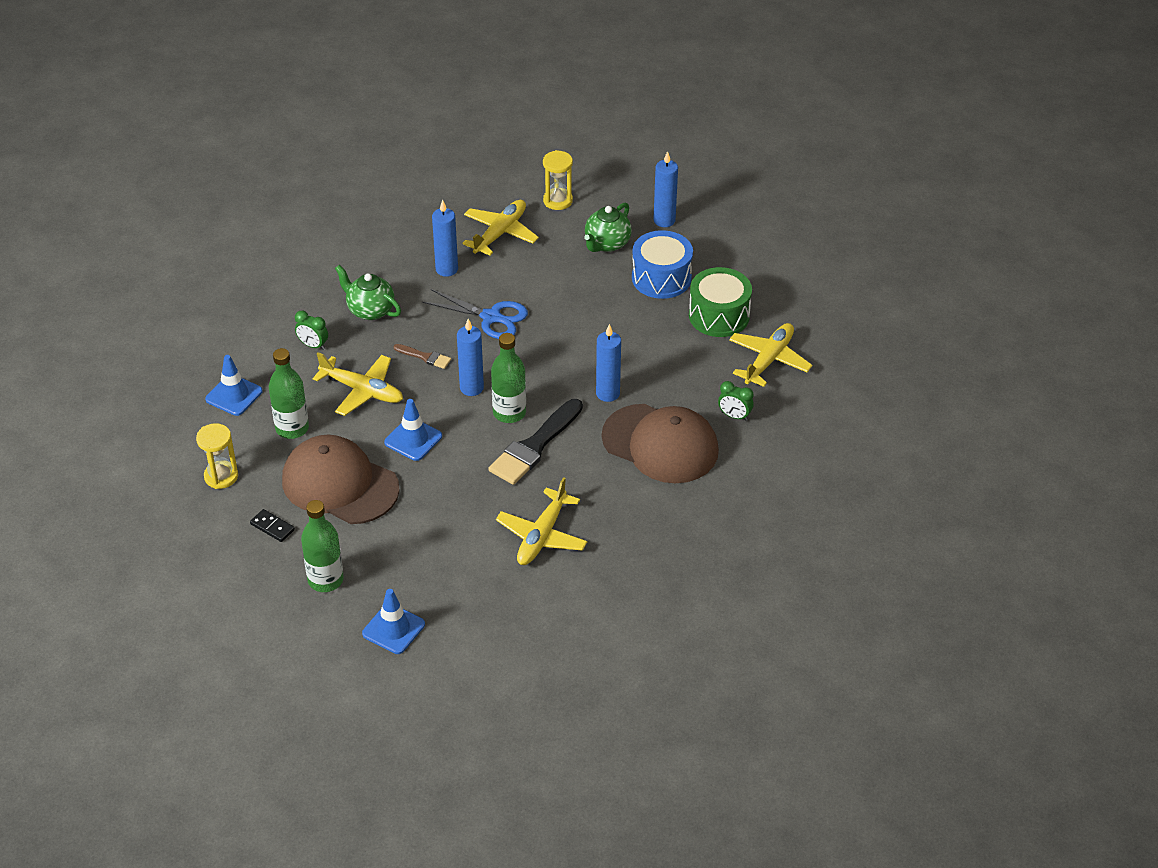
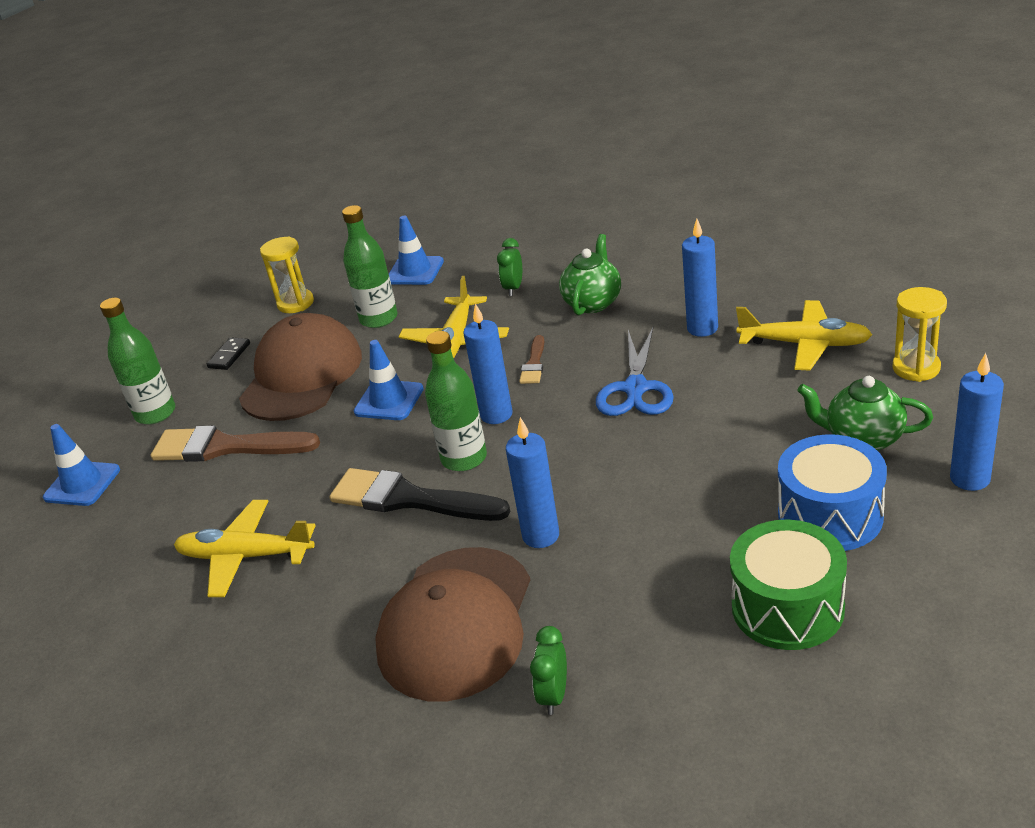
camera: 80 degrees right, 10 degrees down
(406, 537) = (226, 447): none -> brown brush
(768, 360) = (716, 704): yellow plane -> none

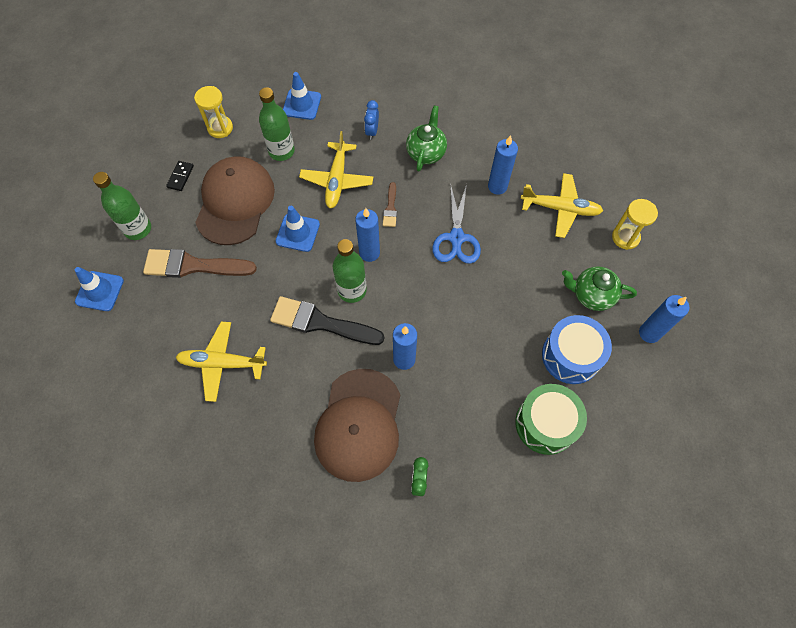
camera: 10 degrees left, 30 degrees up
(513, 288) = (372, 131): green clock -> blue clock

